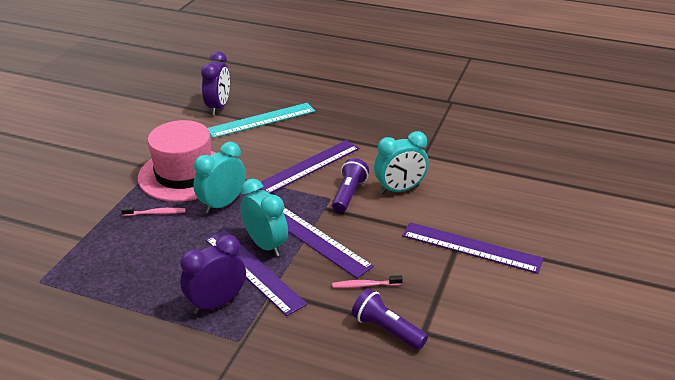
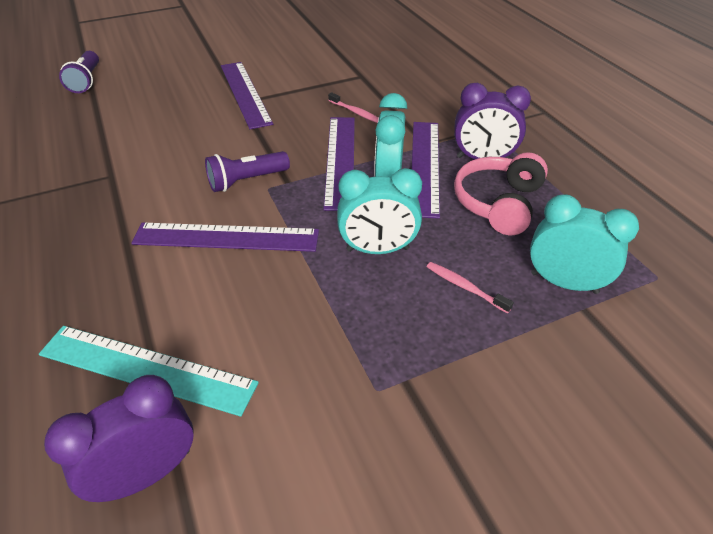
camera: 135 degrees left, 10 degrees up
(175, 272) = (498, 203): none -> pink headphones
(184, 174) = (375, 330): pink hat -> none
(387, 330) = (381, 86): purple flashlight -> purple flashlight (86, 81)
(400, 189) = (200, 158): turquoise clock -> turquoise clock (564, 282)

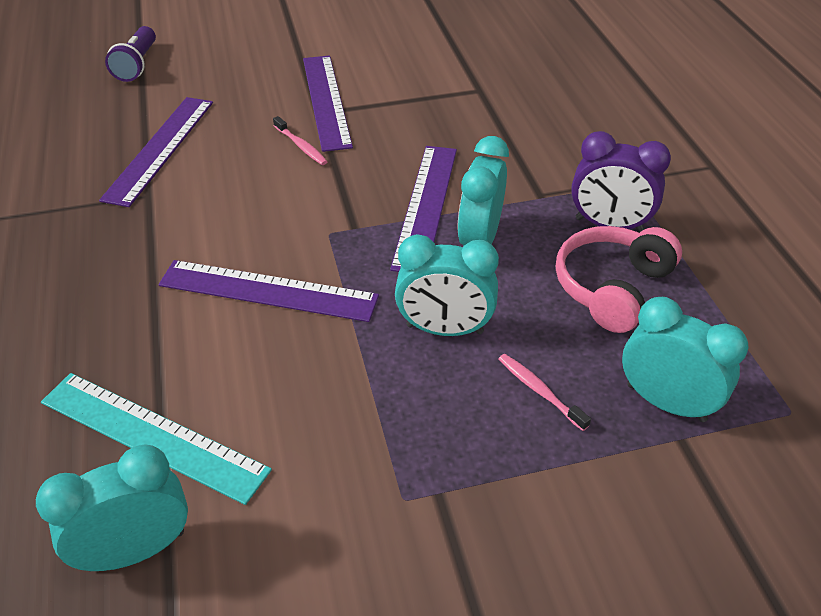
camera: 10 degrees right, 0 degrees up
(148, 473) = (136, 550): purple clock -> turquoise clock
(247, 181) = (305, 221): purple flashlight -> none
(355, 112) = (459, 141): pink toothbrush -> pink toothbrush (301, 146)
(425, 166) = (531, 226): purple ruler -> purple ruler (160, 149)

